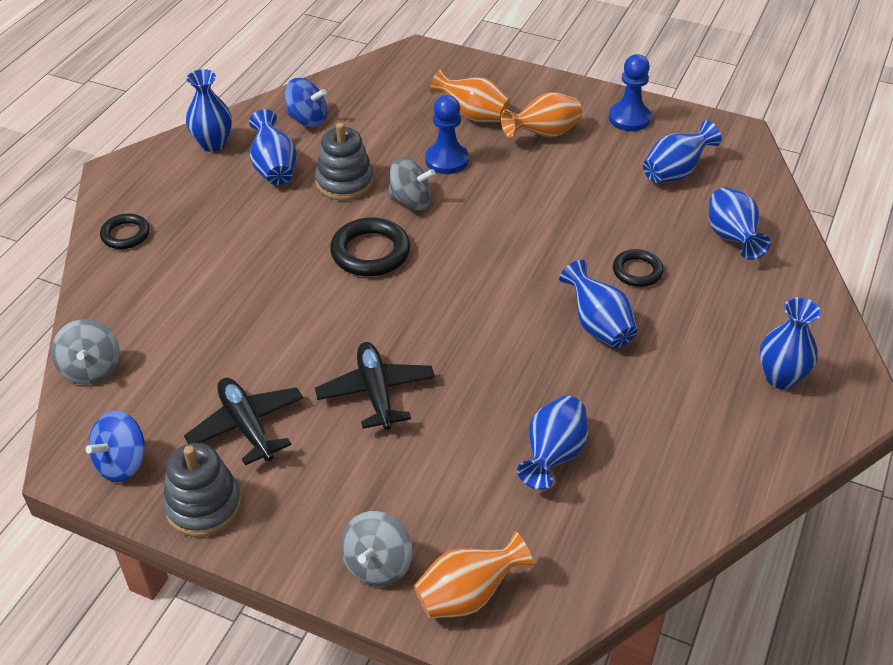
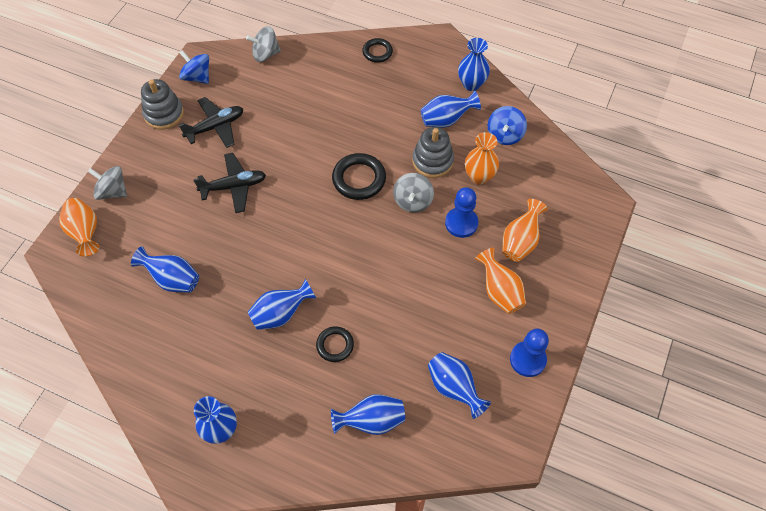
camera: 90 degrees right, 15 degrees up
(374, 143) = (479, 176): none -> orange vase

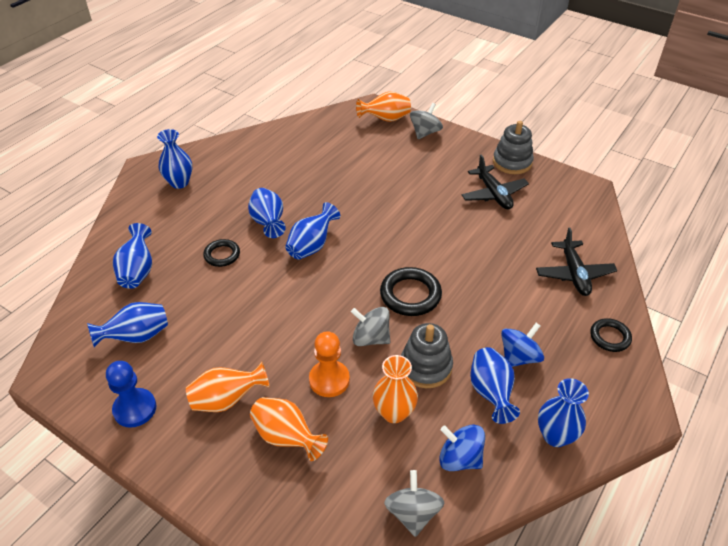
camera: 100 degrees right, 15 degrees down
(172, 279) = (326, 162): blue vase -> blue vase (312, 246)
(197, 77) = (561, 185): blue spinning top -> blue spinning top (519, 357)
(234, 186) = (417, 202): black plane -> black plane (574, 274)
(265, 54) = (597, 236): grey spinning top -> grey spinning top (413, 513)
(461, 223) = (329, 380): blue pawn -> orange pawn

